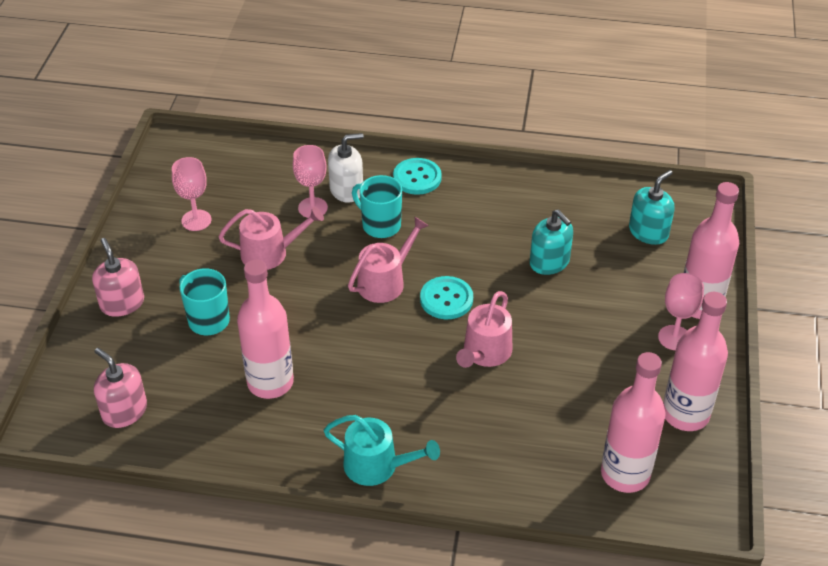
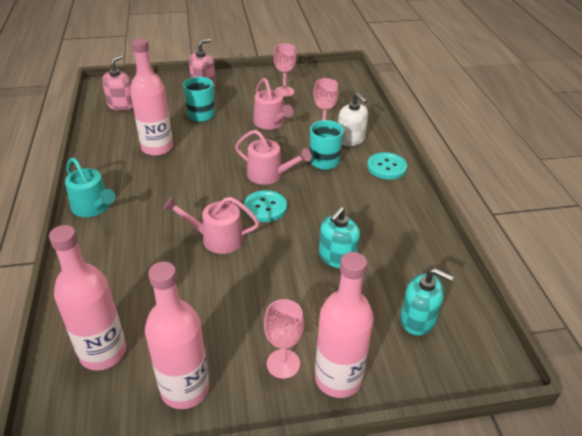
camera: 70 degrees right, 5 degrees down
(377, 466) = (93, 207): turquoise watering can -> turquoise watering can turned 45 degrees counterclockwise

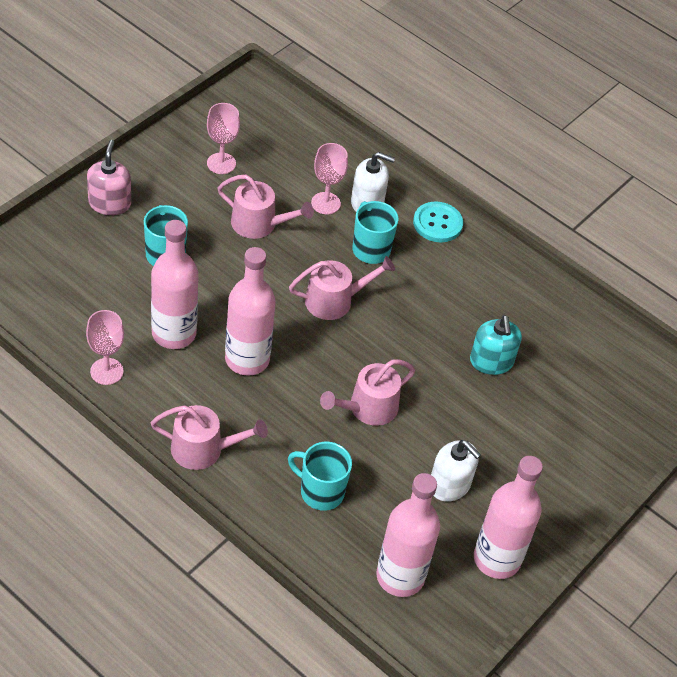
camera: 45 degrees left, 10 degrees up
(93, 207) = (203, 449): turquoise watering can -> pink watering can
(121, 105) = (46, 293): pink soap dispenser -> none
(125, 267) = (320, 492): none -> turquoise mug
(214, 315) = (450, 484): none -> white soap dispenser
(265, 207) = (373, 344): turquoise button -> none
(283, 363) = (546, 489): pink goblet -> pink goblet (106, 371)
(338, 378) = (595, 474): pink bottle -> pink bottle (247, 359)
(418, 319) = (606, 384): turquoise soap dispenser -> none

